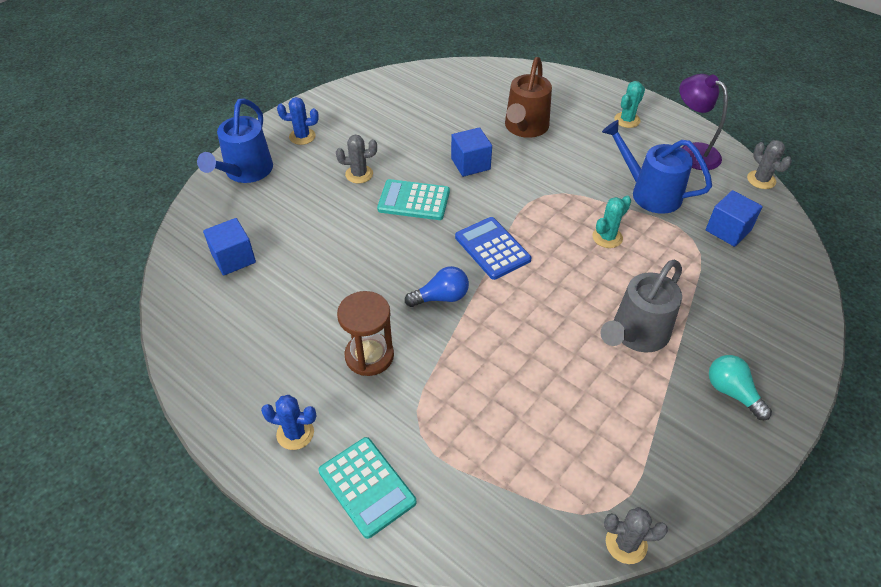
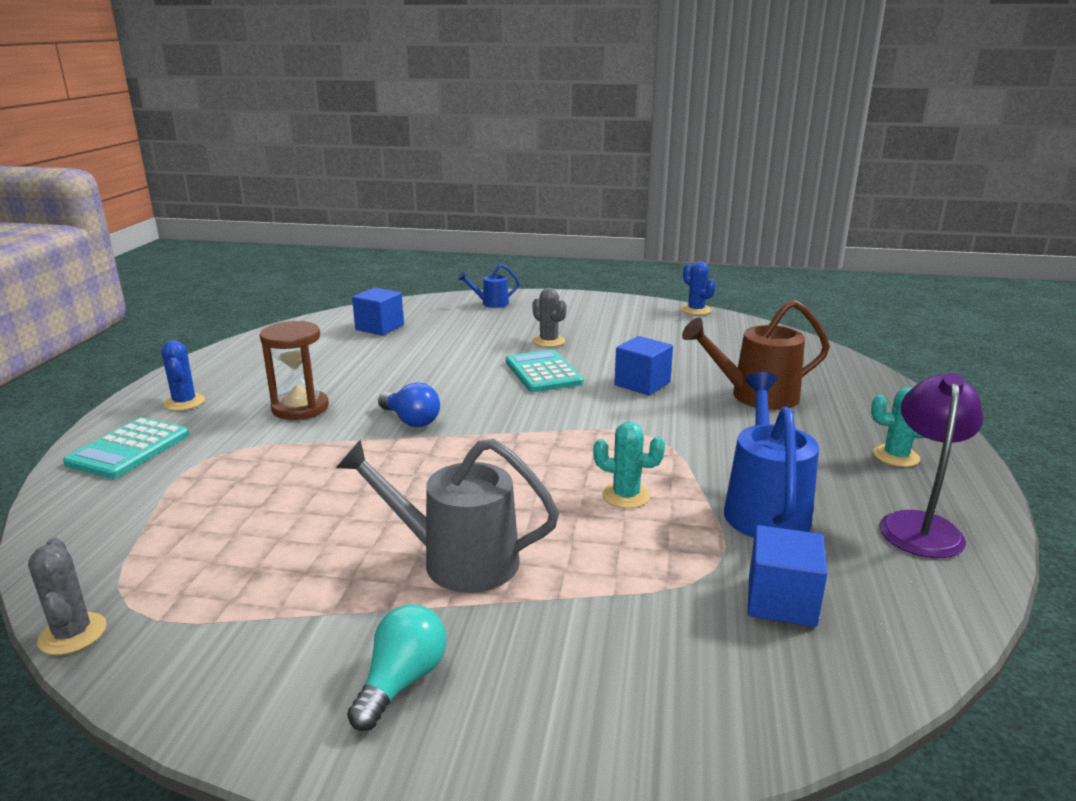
camera: 60 degrees right, 25 degrees down
(245, 172) = (491, 303): blue watering can -> blue watering can, size x0.53
(302, 136) = (568, 308): blue cactus -> blue cactus (696, 310)
(492, 248) = (517, 428): blue calculator -> none
(761, 180) = (970, 613): grey cactus -> none

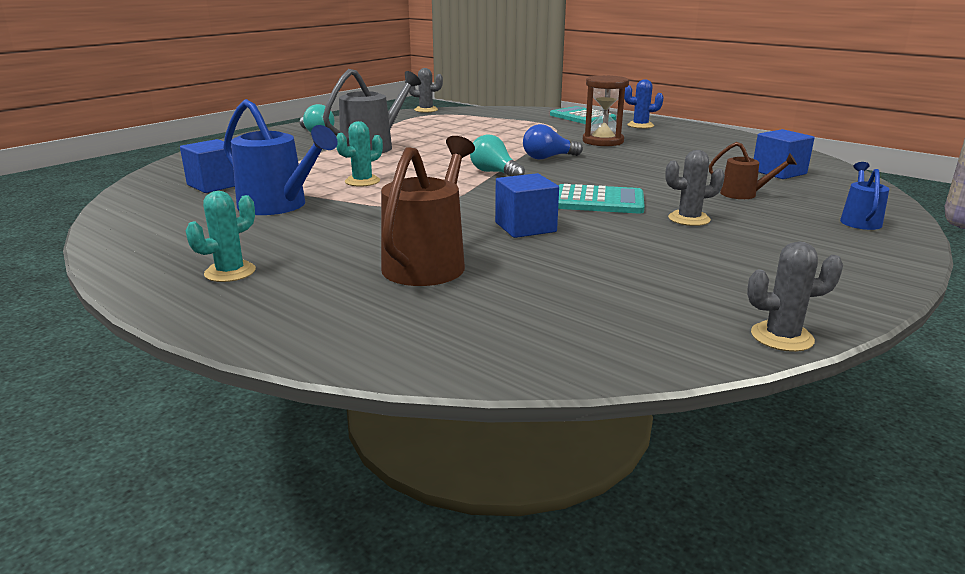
camera: 120 degrees right, 0 degrees up
(463, 332) = (744, 194): none -> brown watering can
(504, 432) = (494, 173): none -> turquoise light bulb
(696, 310) = (782, 337): blue cactus -> grey cactus
(920, 525) = (166, 237): purple lamp -> none

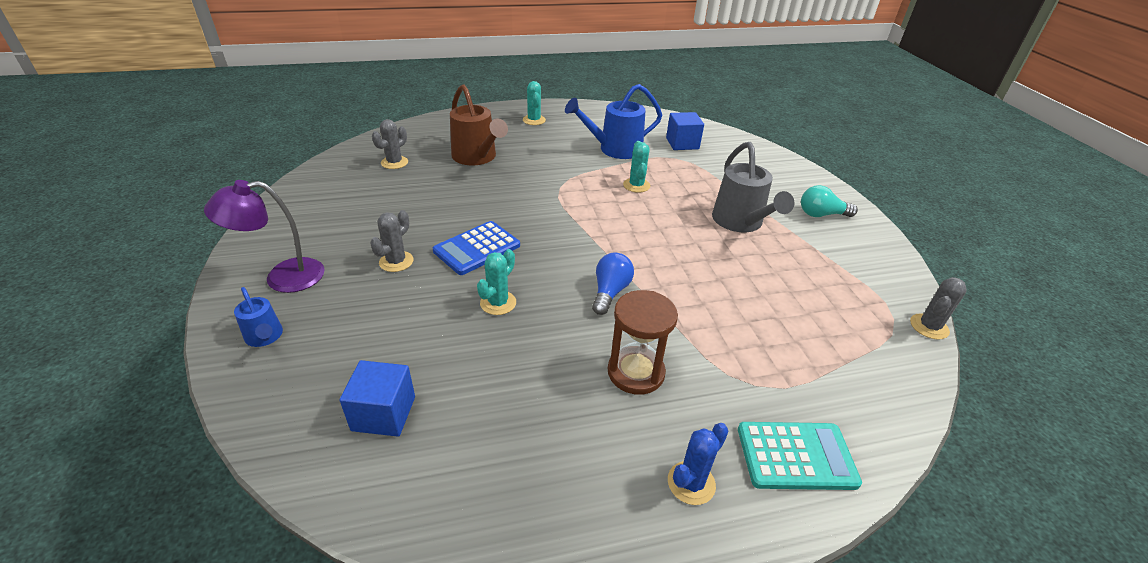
camera: 125 degrees right, 15 degrees up
(494, 173) = (596, 241): turquoise light bulb -> none
(525, 227) = (477, 199): blue cube -> none
(598, 201) = (477, 248): turquoise calculator -> blue calculator
(636, 177) = (498, 303): none -> turquoise cactus
(744, 194) = (384, 328): brown watering can -> none
(782, 337) = (283, 194): grey cactus -> grey cactus (394, 162)
(826, 248) = (282, 277): none -> purple lamp

